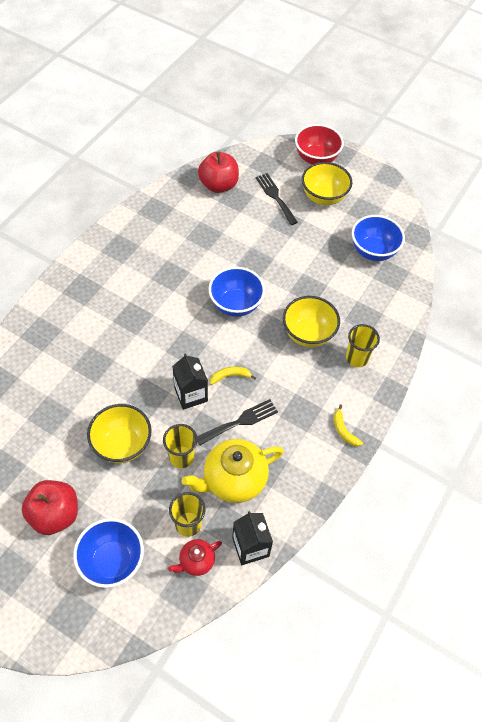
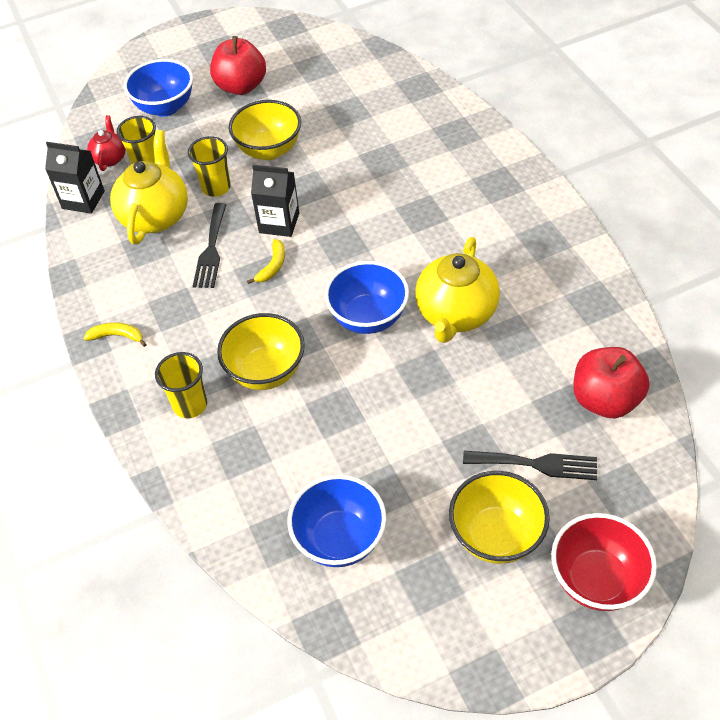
camera: 130 degrees right, 5 degrees down
(205, 265) = (455, 314): none -> yellow teapot

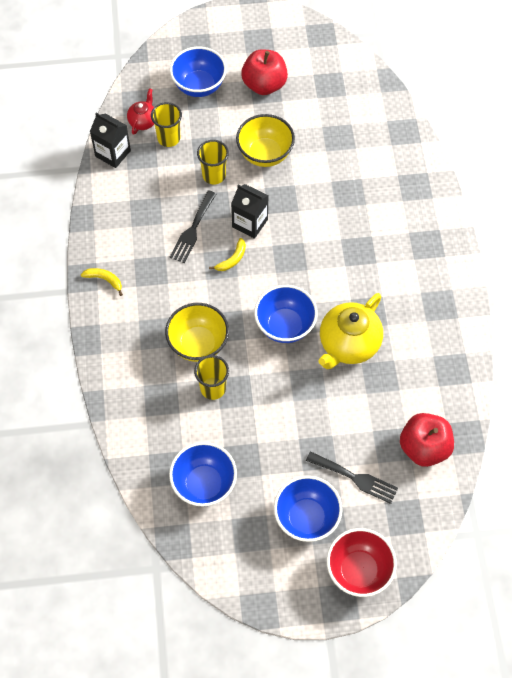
camera: 15 degrees right, 10 degrees up
(155, 216) = (161, 186): yellow teapot -> none
(190, 405) = (138, 352): yellow cup -> yellow cup (213, 388)
(496, 535) = (306, 518): yellow bowl -> blue bowl

